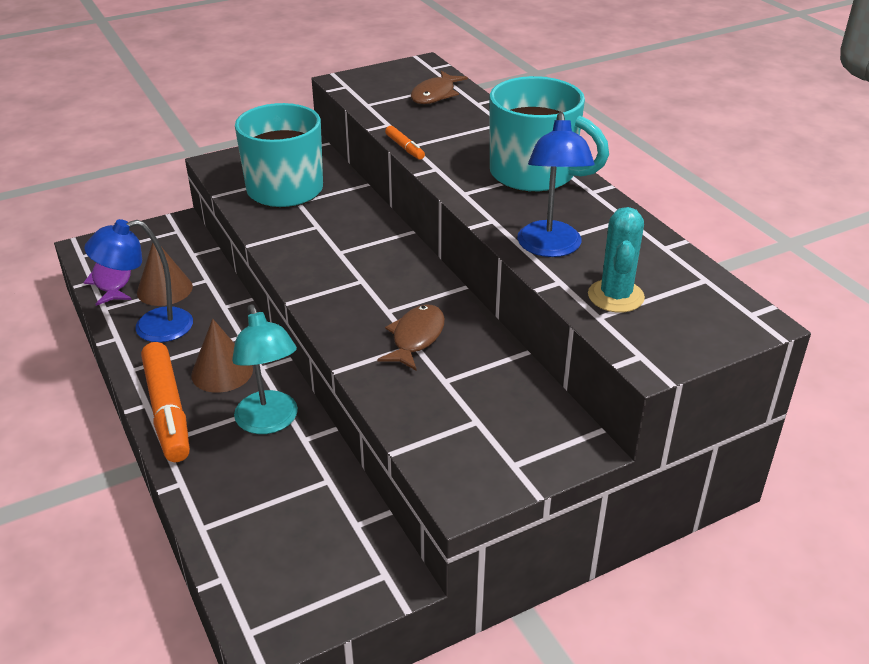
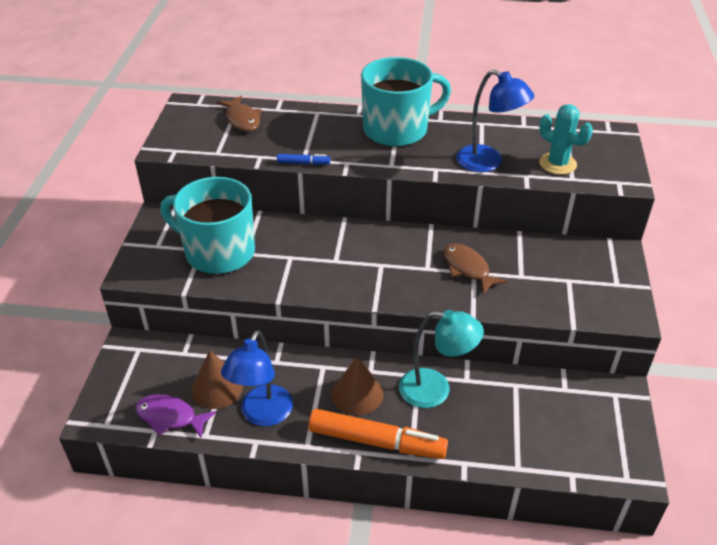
camera: 55 degrees left, 5 degrees up
(405, 148) = (303, 163): orange marker -> blue marker

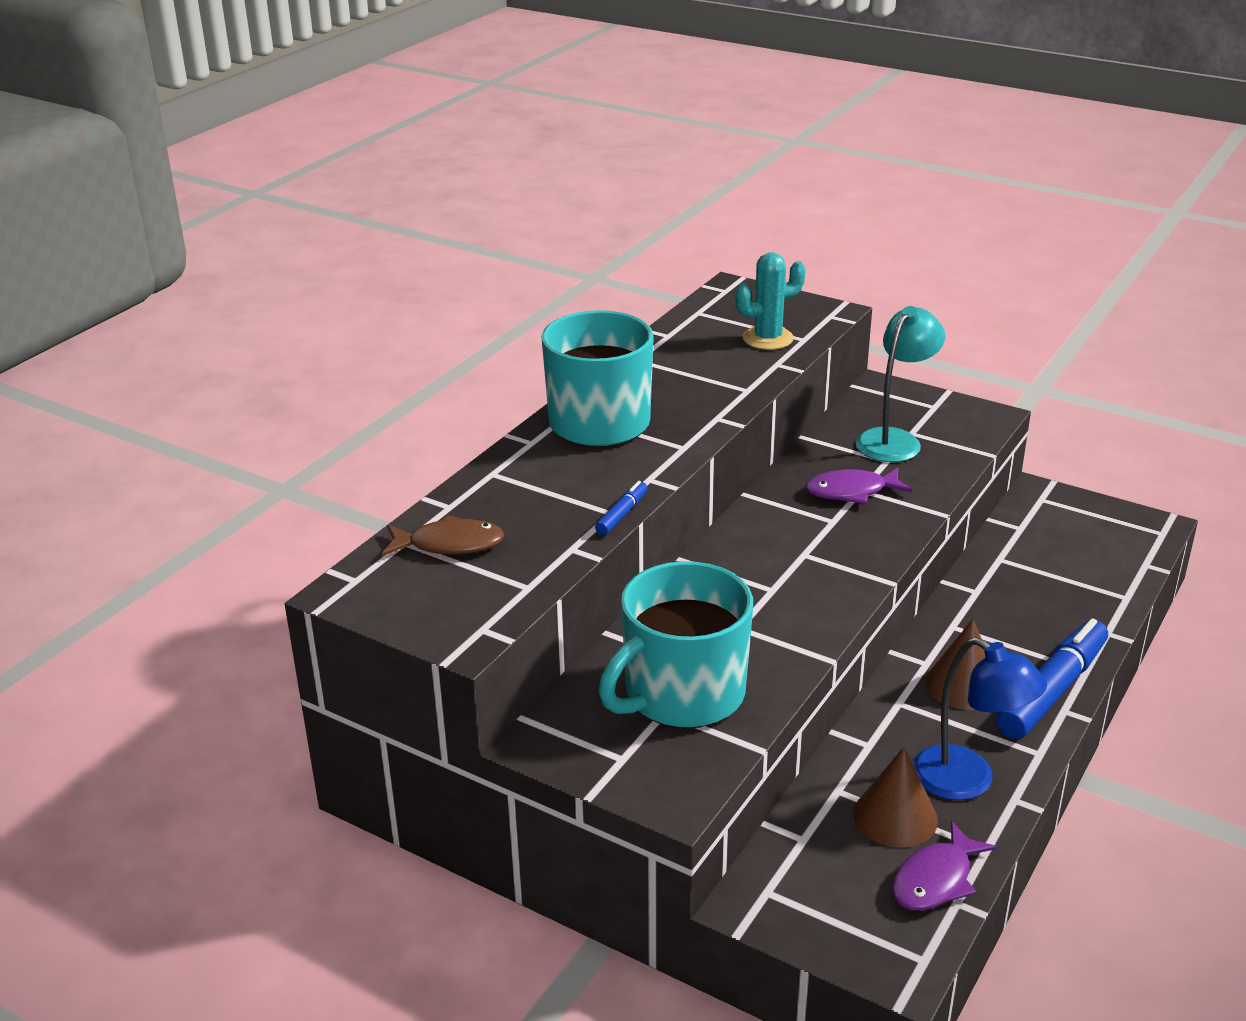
camera: 65 degrees left, 10 degrees down
(377, 442) = (1052, 690): orange marker -> blue marker
(435, 390) = (983, 619): turquoise lamp -> turquoise lamp (895, 440)
(468, 268) = (851, 492): brown fish -> purple fish
(488, 162) = (731, 379): blue lamp -> none

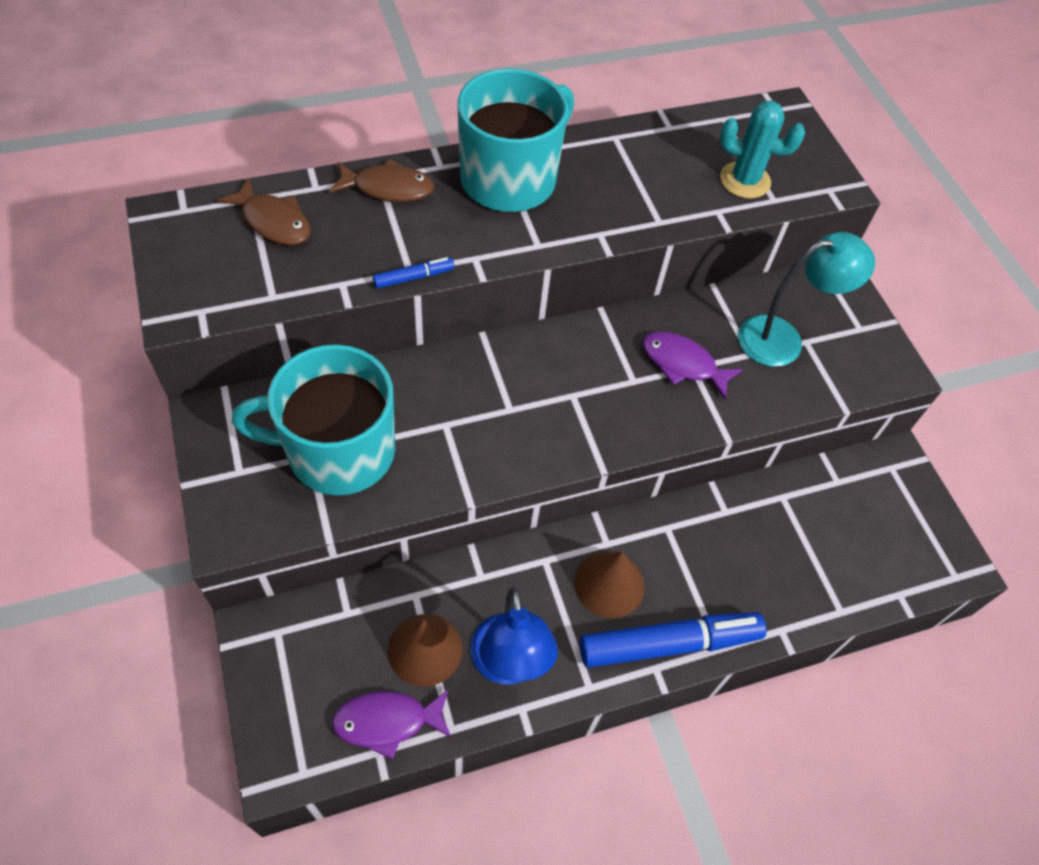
camera: 35 degrees right, 25 degrees up
(511, 476) = (388, 188): none -> brown fish

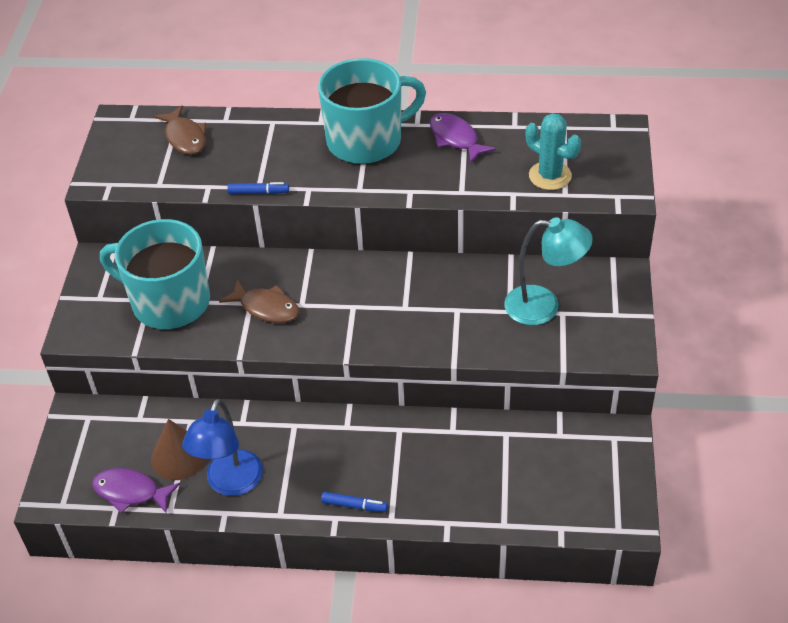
camera: 30 degrees right, 10 degrees down
(388, 188) = (274, 130): brown fish -> brown fish (266, 308)
(609, 584) = (332, 454): brown cone -> none
(669, 644) = (354, 505): blue marker -> blue marker, size x0.45
(683, 364) = (450, 305): purple fish -> purple fish (456, 138)

